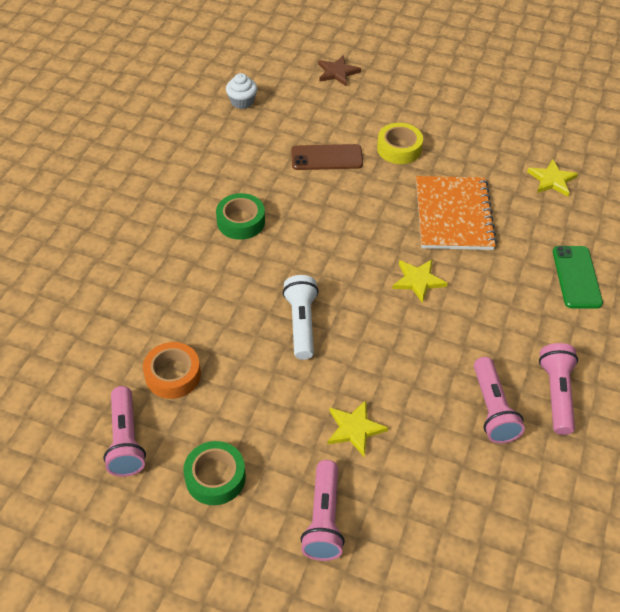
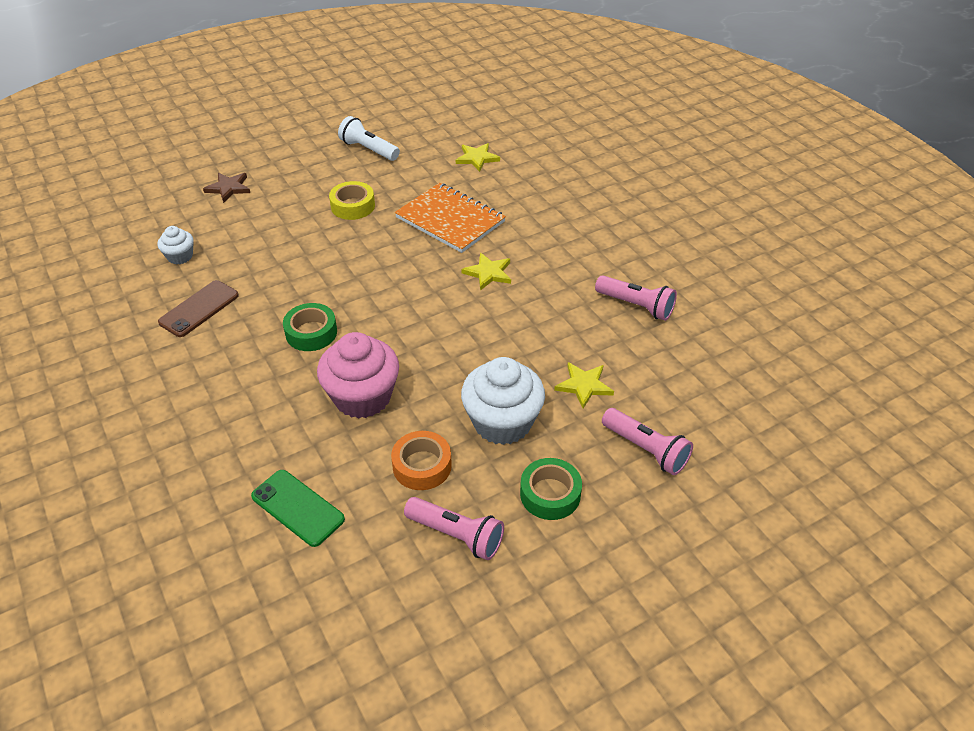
camera: 50 degrees left, 5 degrees down
(207, 294) = (362, 397): none -> pink cupcake
(261, 397) = (502, 422): none -> white cupcake
(301, 323) = (456, 358): white flashlight -> white flashlight (368, 149)
(327, 158) = (310, 247): brown phone -> brown phone (199, 309)
(556, 394) = (653, 269): pink flashlight -> none
(576, 277) = (570, 201): green phone -> green phone (297, 508)

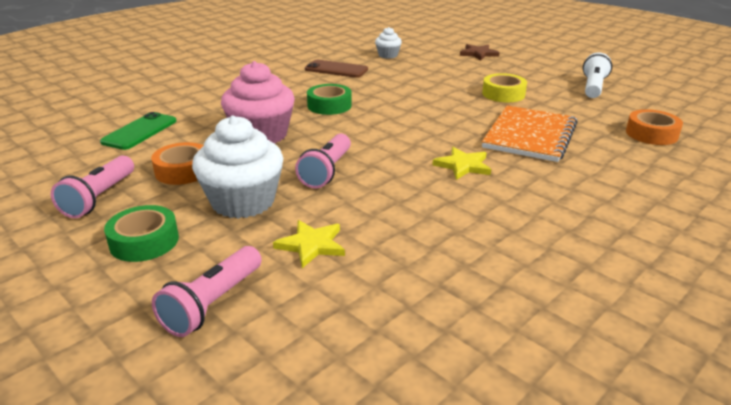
camera: 75 degrees right, 15 degrees down
(477, 158) = (651, 134): yellow star -> orange tape
(636, 306) = (479, 271): pink flashlight -> pink flashlight (327, 171)

